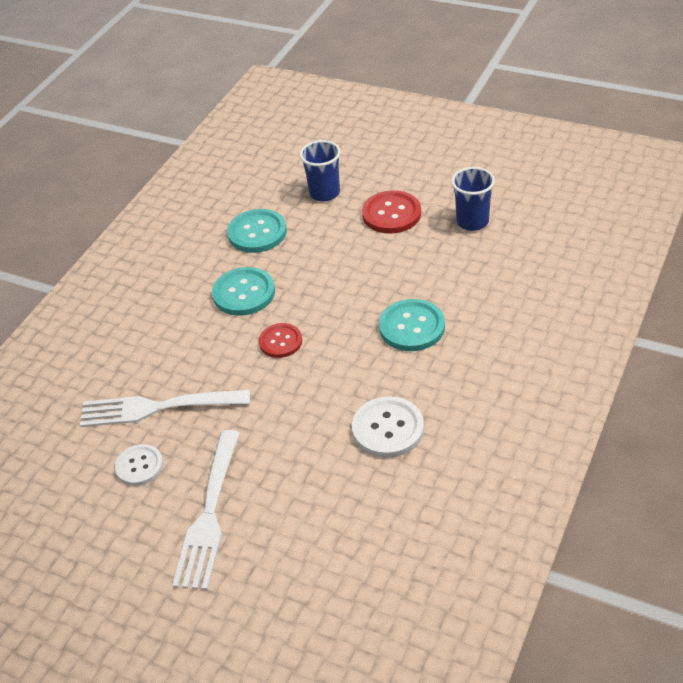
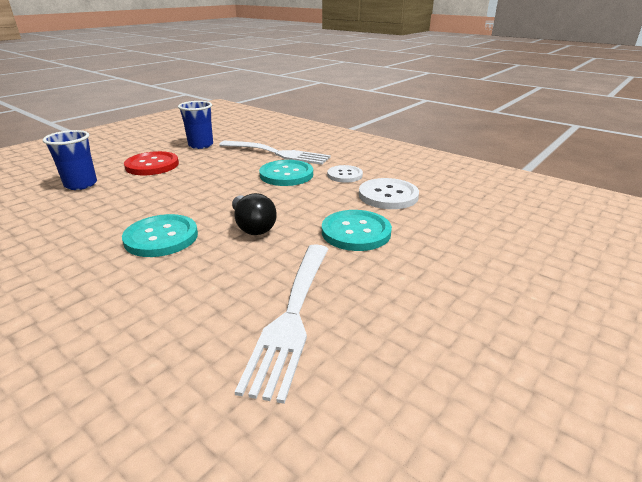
camera: 80 degrees left, 15 degrees down
(139, 466) = (387, 342): white button -> white button (344, 175)
(209, 514) = (473, 293): white fork -> white fork (277, 153)
(257, 233) = (80, 220): turquoise button -> turquoise button (356, 232)
(280, 341) = (252, 226): red button -> black light bulb

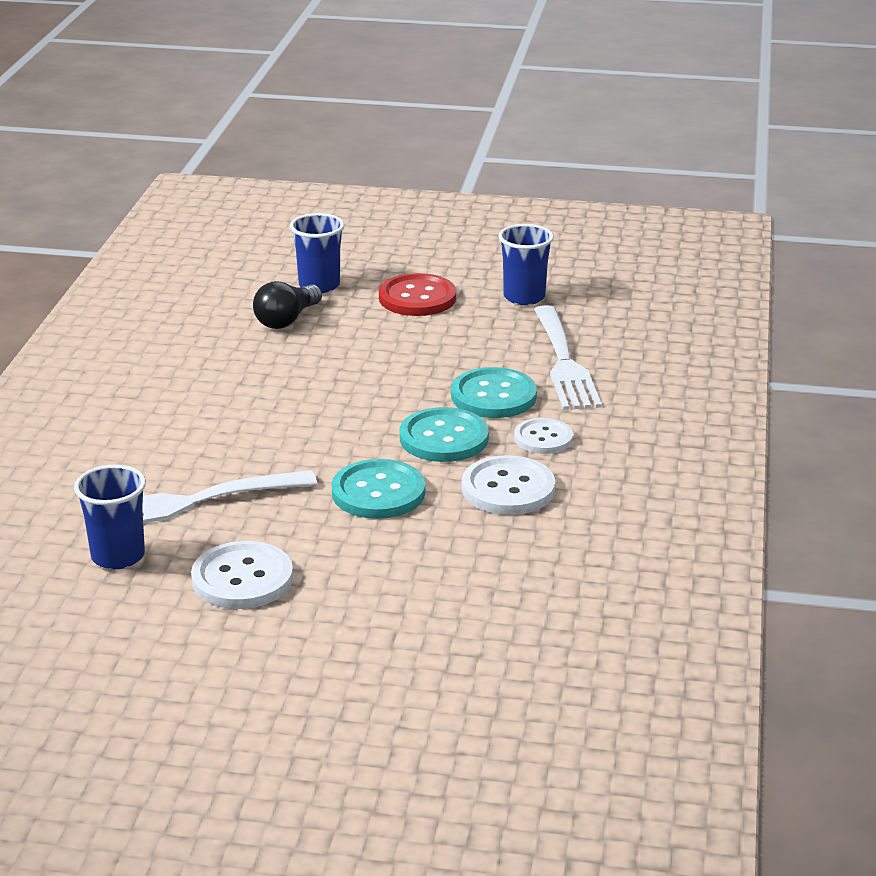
camera: 60 degrees right, 0 degrees up
(161, 237) = (256, 386): turquoise button -> turquoise button (444, 438)
(252, 226) = (328, 425): black light bulb -> black light bulb (287, 320)
(347, 393) = (118, 556): none -> blue cup
(435, 322) = (242, 578): none -> white button

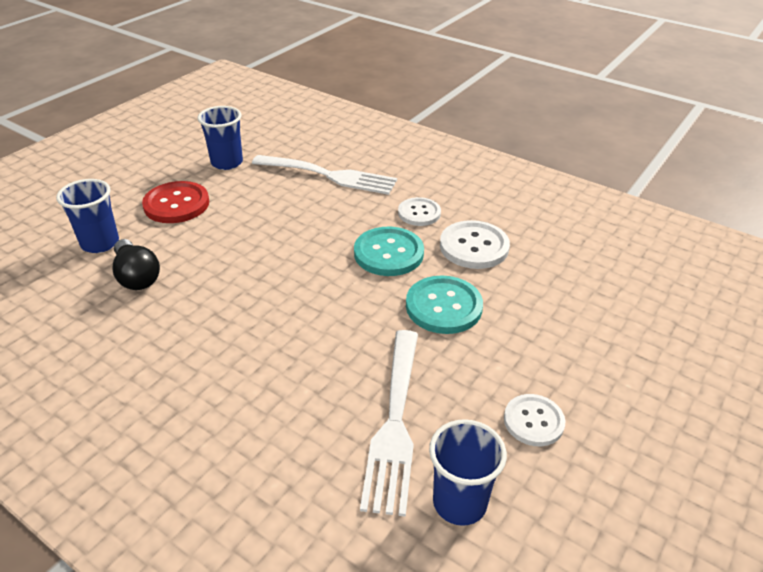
camera: 65 degrees left, 10 degrees up
(242, 578) = (533, 421): white button -> white button, size x0.66
(493, 396) = (348, 215): turquoise button -> none

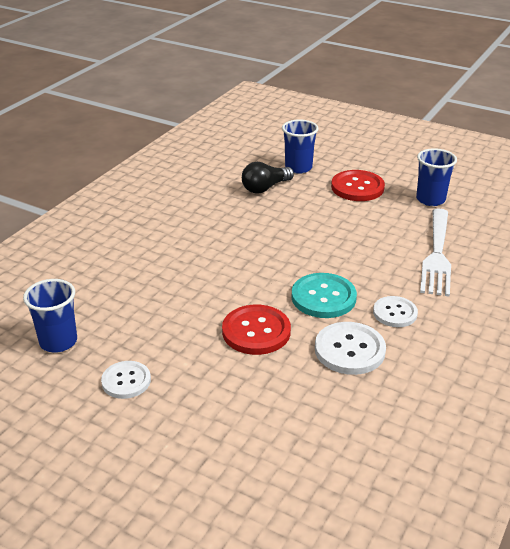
camera: 85 degrees right, 5 degrees down
(394, 423) = (128, 310): white fork -> none
(443, 306) = (256, 331): turquoise button -> red button

